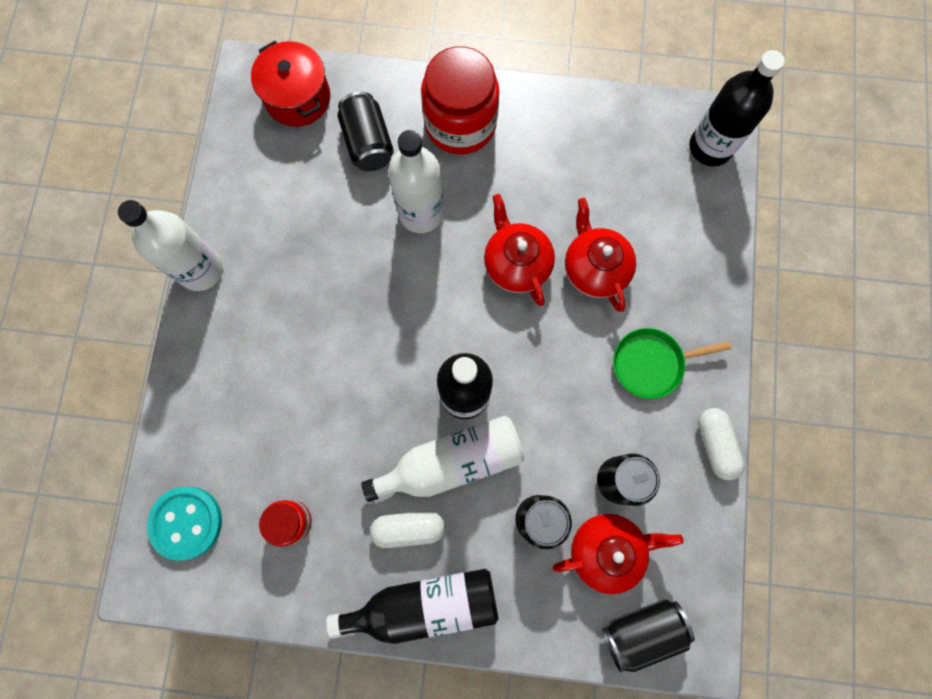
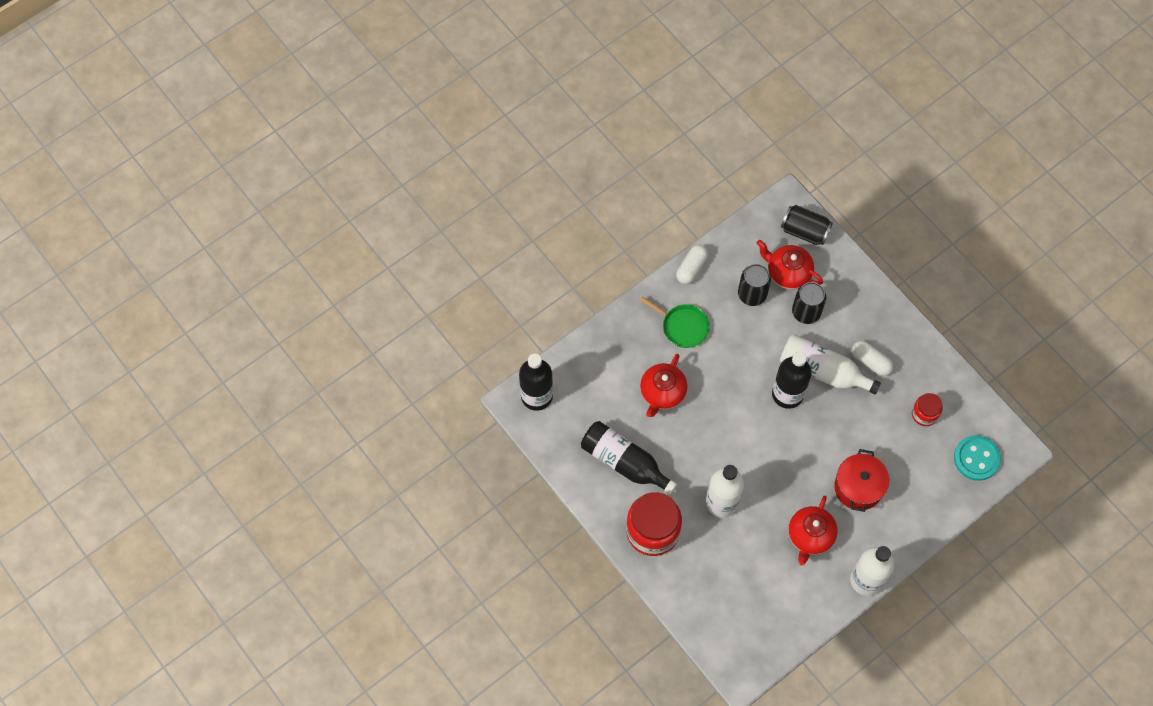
camera: 135 degrees left, 10 degrees down
(298, 98) = (727, 631): red pot -> red pot (858, 487)
(368, 143) = (713, 568): black can -> none
(424, 604) = (892, 325): black bottle -> black bottle (624, 462)
(516, 264) = (699, 431): red teapot -> red teapot (810, 536)

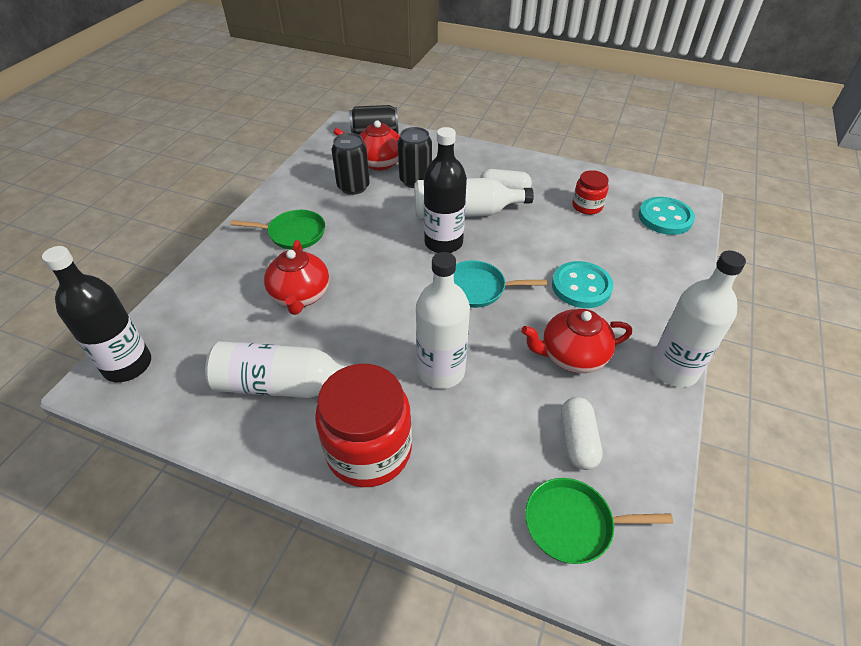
camera: 30 degrees left, 20 degrees down
(624, 462) = (286, 385): black bottle -> white bottle
(691, 268) = (279, 190): white capsule -> white capsule (577, 440)
(735, 630) = (573, 524): none -> green pan
(785, 450) = (477, 288): none -> turquoise pan
(810, 536) = (572, 356): red teapot -> red teapot turned 90 degrees clockwise
(858, 487) = (581, 286): red pot -> turquoise button

